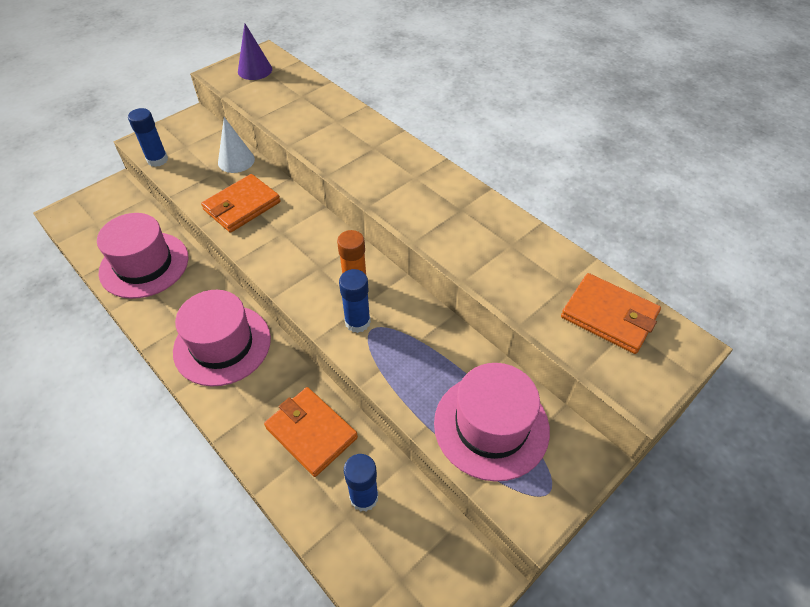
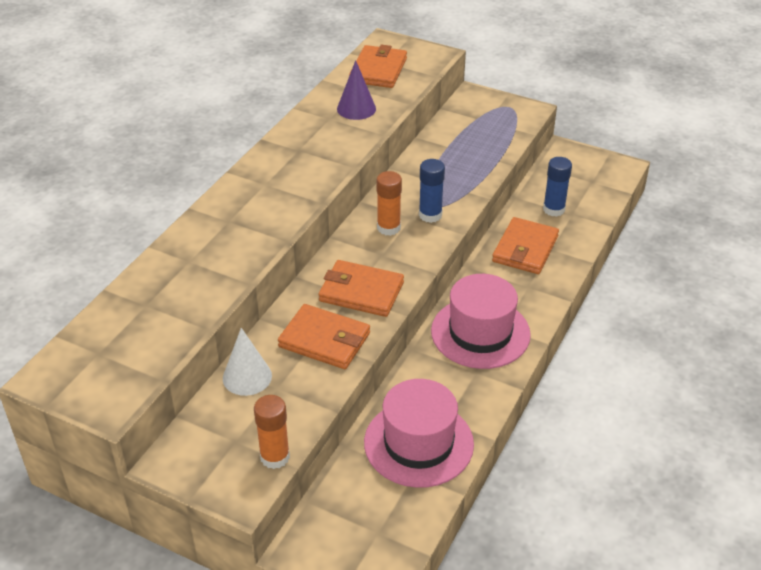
camera: 110 degrees left, 10 degrees down
(157, 160) = (275, 457): blue glue stick -> orange glue stick
(255, 70) = (93, 371): purple cone -> purple cone (356, 108)
(281, 240) = (361, 292): none -> orange wallet
(491, 426) = (479, 134): pink hat -> none

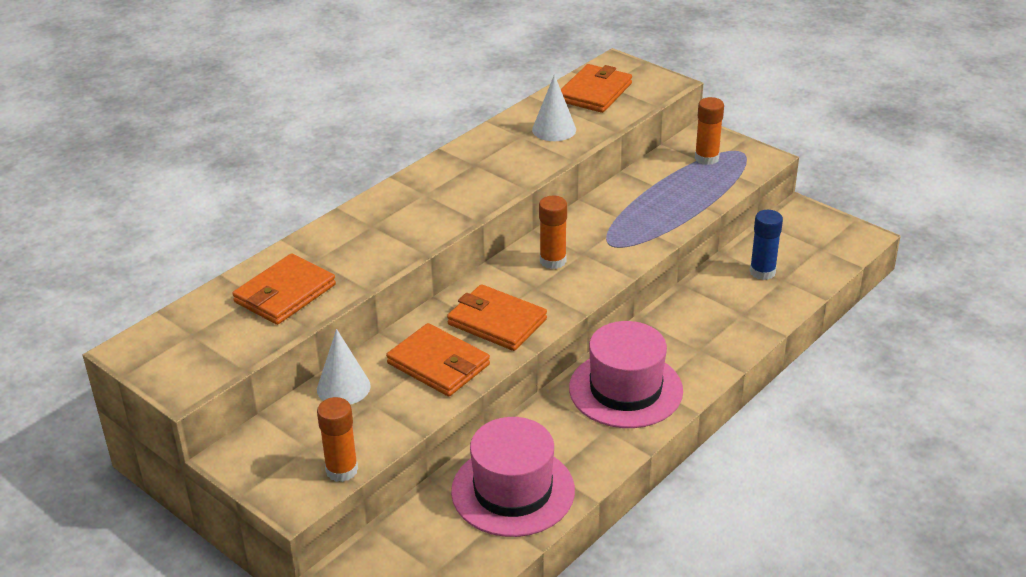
camera: 15 degrees right, 5 degrees down
(356, 108) = (554, 129): purple cone -> white cone
(430, 215) = (604, 254): blue glue stick -> none
(483, 116) = (706, 158): none -> orange glue stick
(525, 249) = (711, 309): orange wallet -> orange wallet (285, 294)

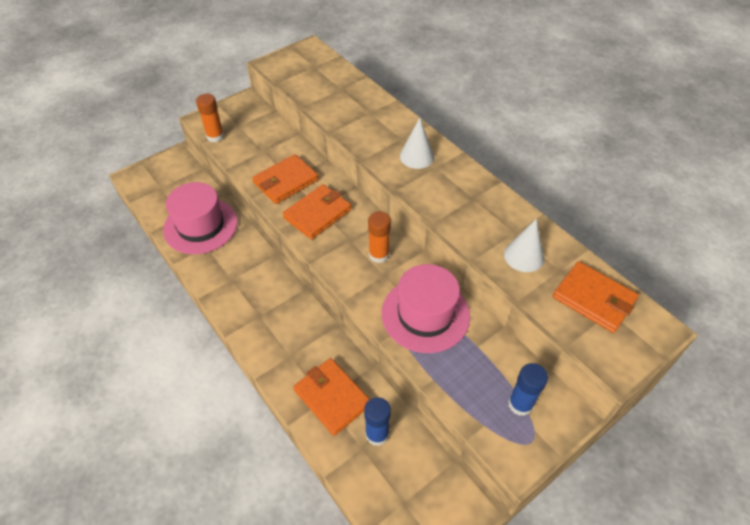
camera: 100 degrees right, 15 degrees up
(285, 294) = (338, 99): orange wallet -> orange wallet (332, 397)
(343, 387) = (281, 141): white cone -> white cone (416, 156)
(625, 389) = (264, 298): pink hat -> pink hat (425, 314)
(706, 158) = (520, 404): orange glue stick -> blue glue stick

